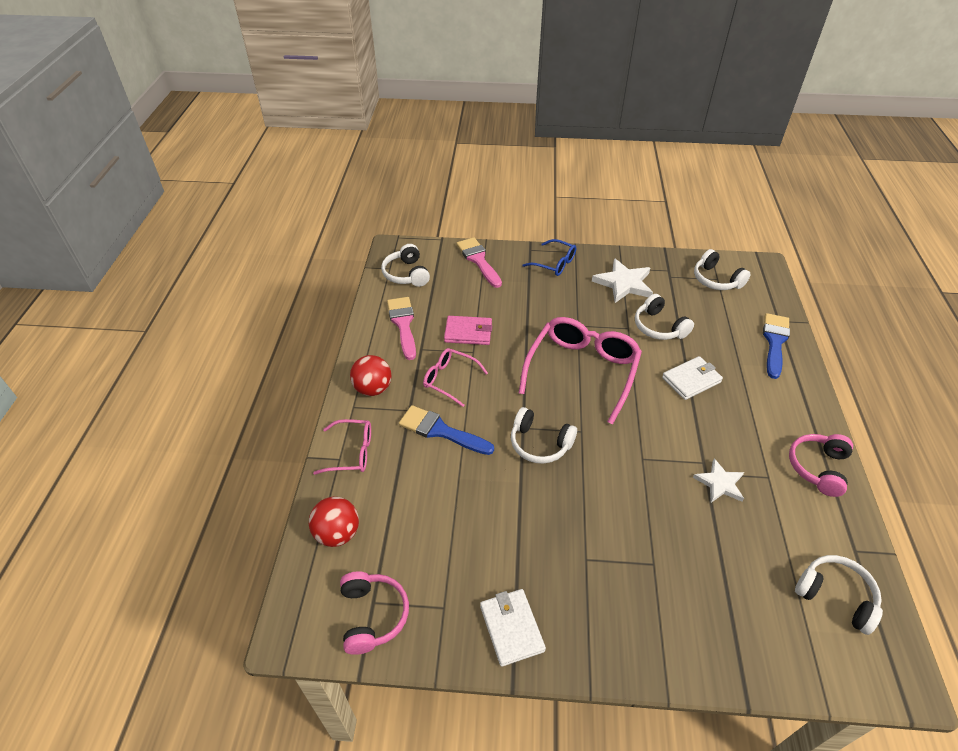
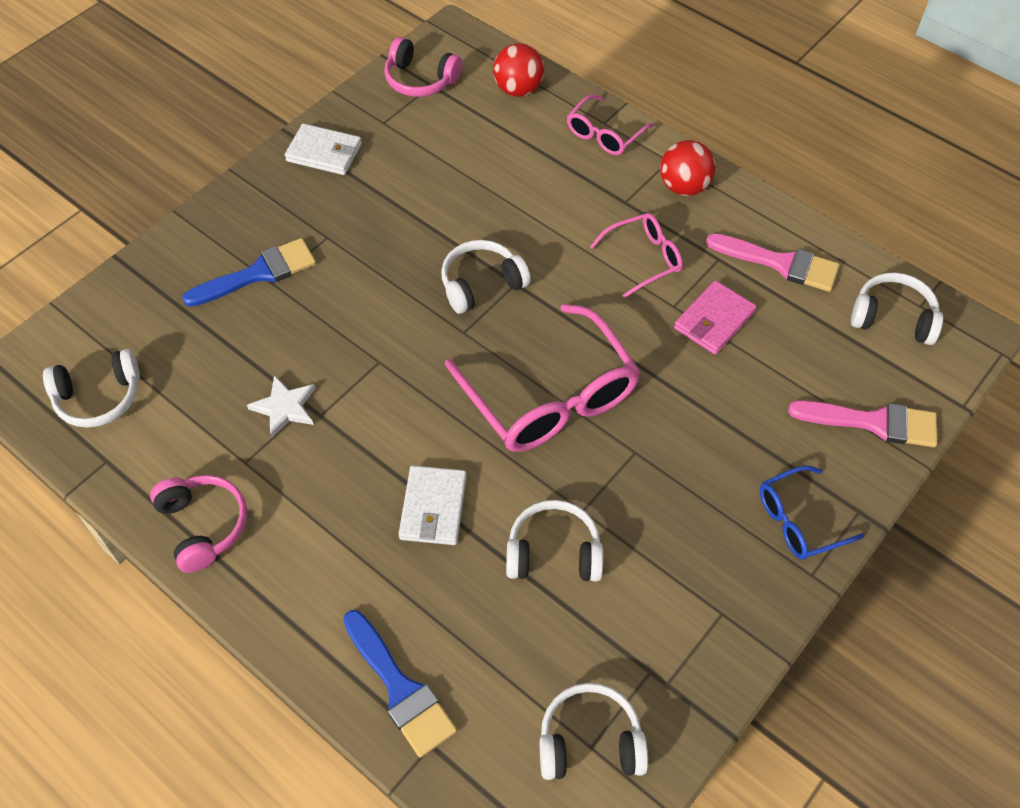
camera: 125 degrees right, 10 degrees up
(440, 431) = (573, 212): blue brush -> blue brush (258, 273)
(624, 283) = (681, 584): white star -> none

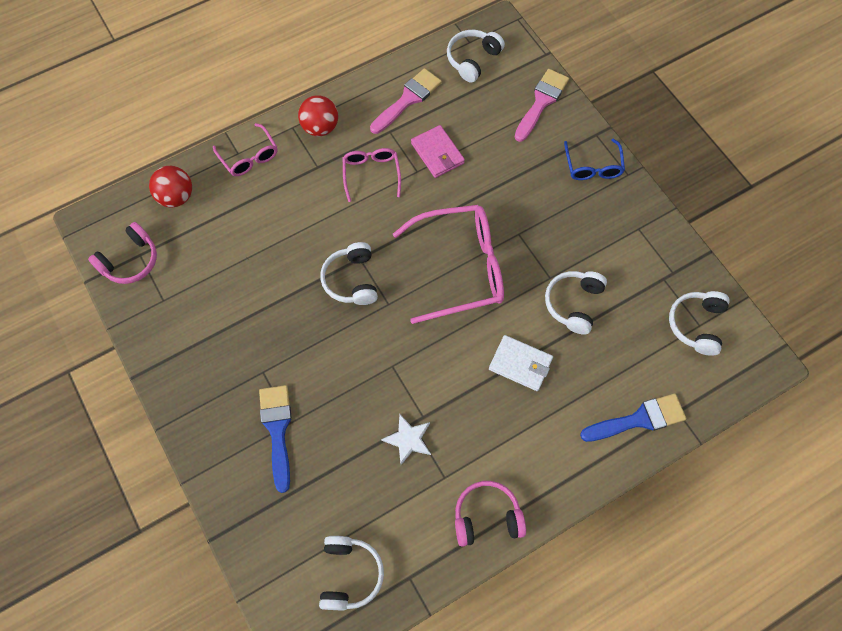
camera: 70 degrees left, 10 degrees up
(324, 153) = (175, 352): white wallet -> none

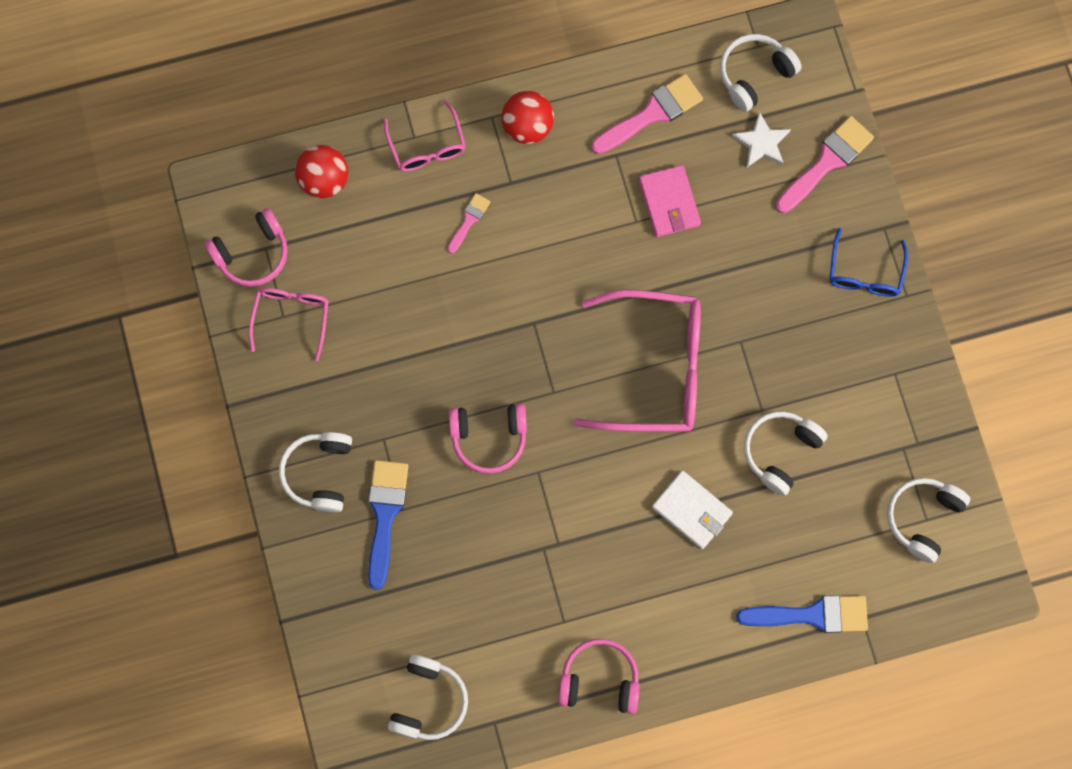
camera: 15 degrees right, 10 degrees up
(292, 199) = (469, 220): none -> pink brush
(347, 350) = (489, 437): none -> pink headphones
(351, 280) = (516, 349): white headphones -> white headphones (319, 473)
(371, 174) = (577, 210): pink glasses -> pink glasses (292, 318)
(408, 439) = (534, 566): white star -> white star (761, 143)

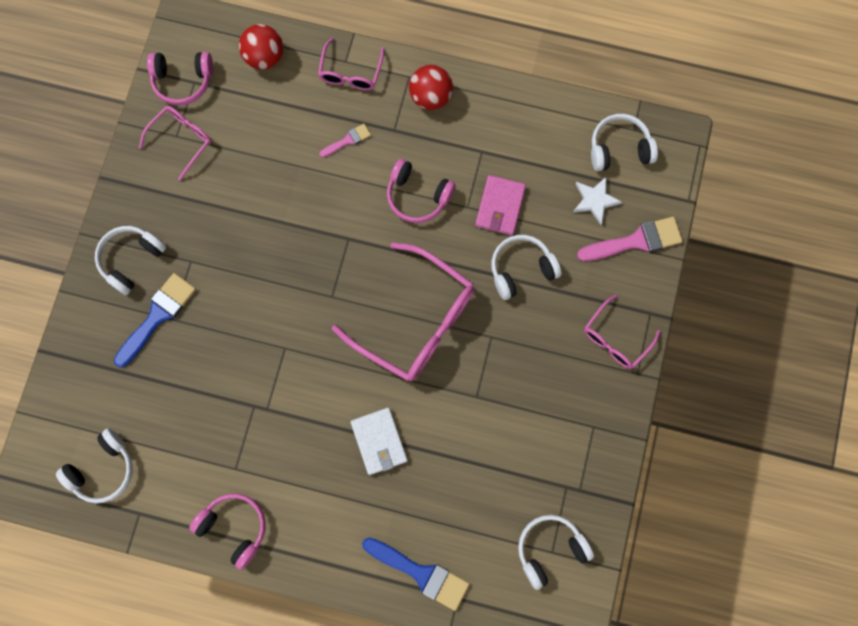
camera: 30 degrees right, 0 degrees up
(489, 437) = (265, 303): pink headphones -> pink headphones (417, 196)
(652, 114) = (526, 136): pink brush -> none
(780, 451) = (471, 435): white headphones -> white headphones (521, 269)
(864, 273) = (615, 338): blue glasses -> pink glasses

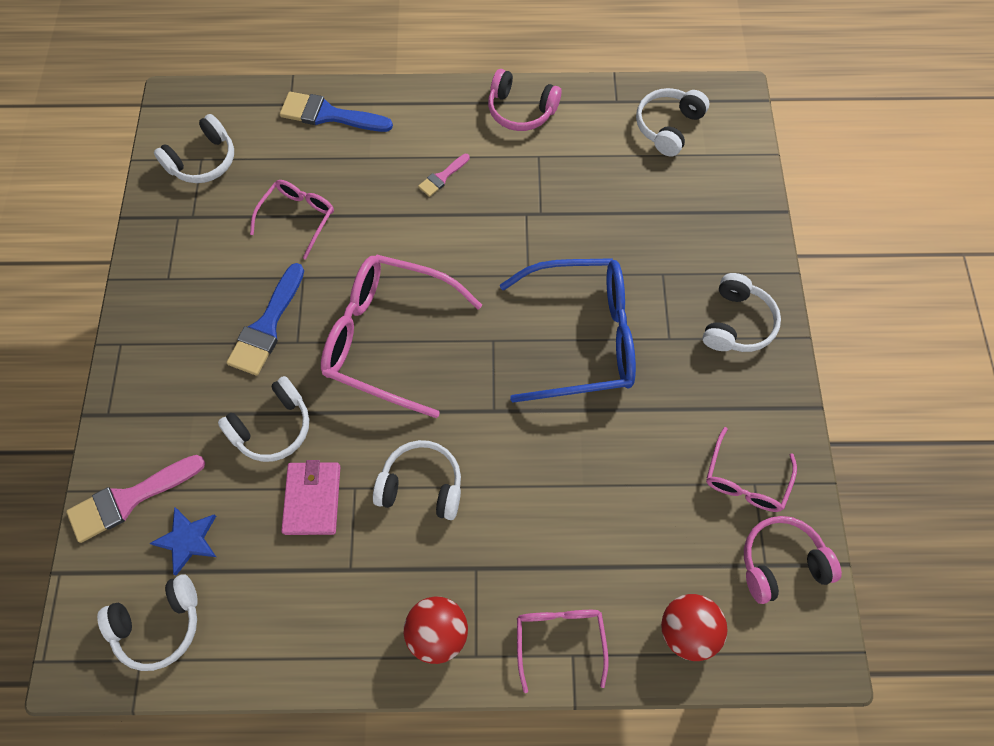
camera: 165 degrees right, 10 degrees down
(157, 316) = (679, 273): blue brush -> blue brush (267, 326)
(260, 280) = (581, 337): none -> blue glasses
(348, 140) = (533, 537): pink brush -> pink brush (442, 177)
(379, 441) = (399, 212): white wallet -> none
(417, 196) = (421, 485): pink headphones -> white headphones
(595, 200) = (187, 540): white star -> blue star
(615, 338) = (148, 375): pink glasses -> pink glasses (298, 218)

